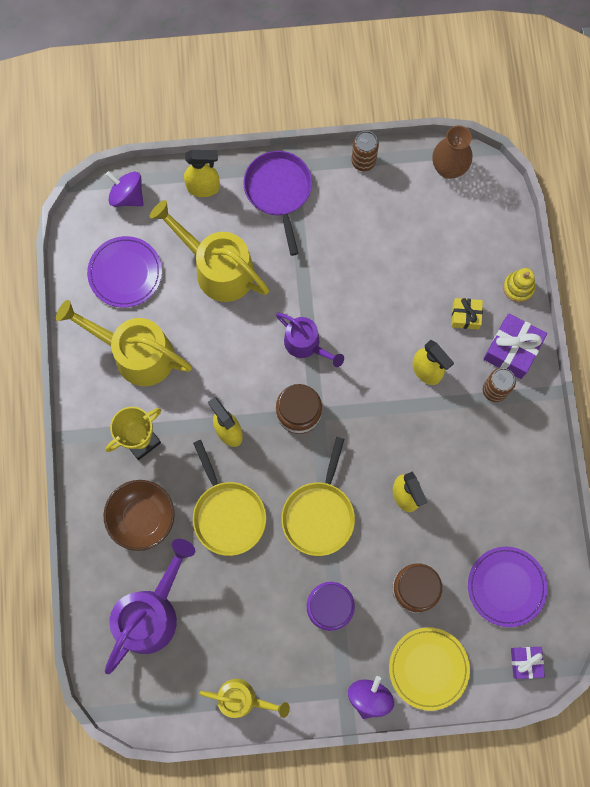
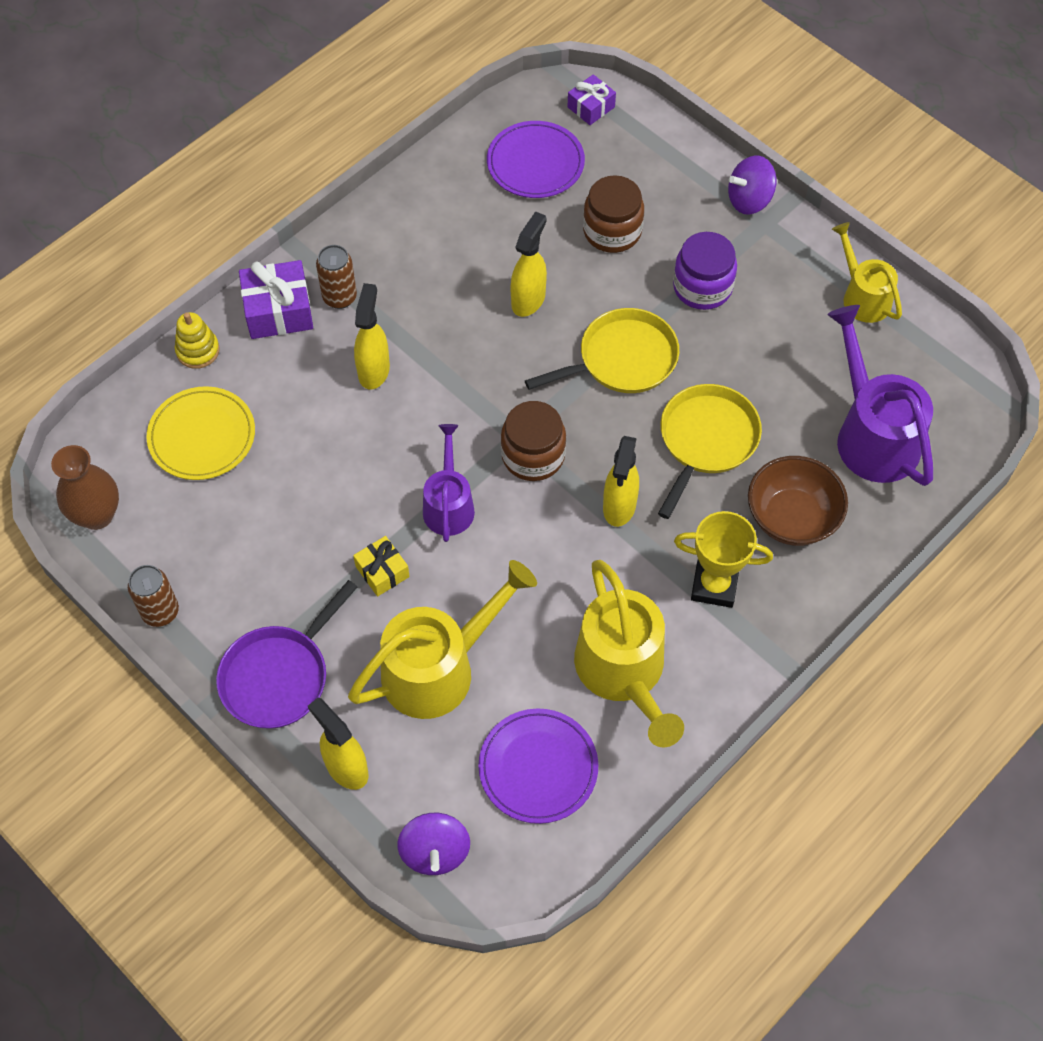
camera: 130 degrees left, 15 degrees down
(151, 612) = (872, 434): purple watering can -> purple watering can turned 75 degrees clockwise
(217, 268) = (439, 667): yellow watering can -> yellow watering can turned 120 degrees counterclockwise
(428, 668) = (674, 173): yellow plate -> yellow plate (202, 436)
(465, 316) = (276, 377): yellow gift -> yellow gift (382, 571)

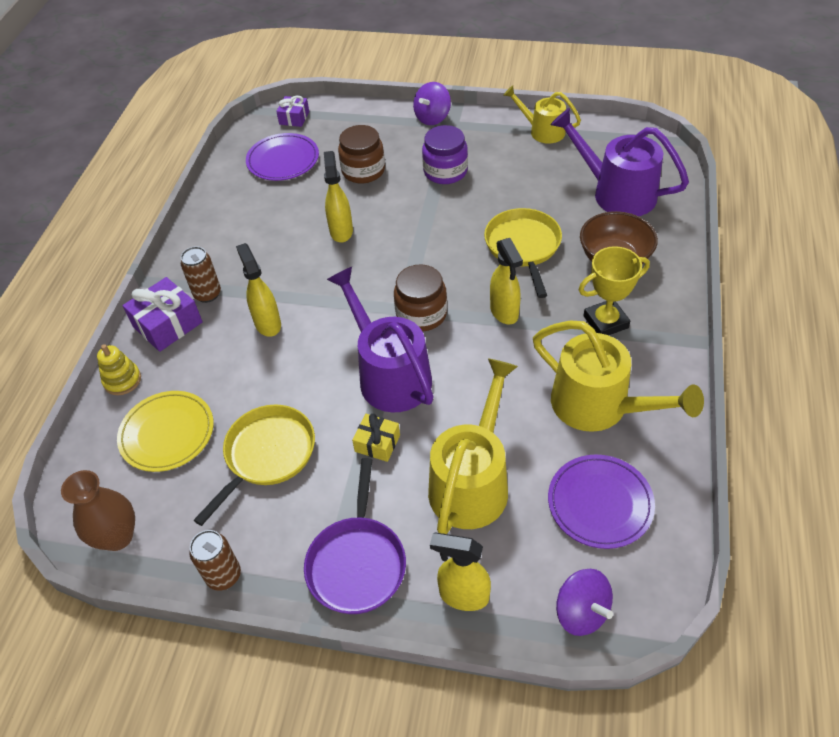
camera: 30 degrees left, 10 degrees down
(448, 504) = (389, 374): purple watering can -> purple watering can, size x1.65
(622, 359) = (431, 232): yellow pan -> yellow pan (267, 455)

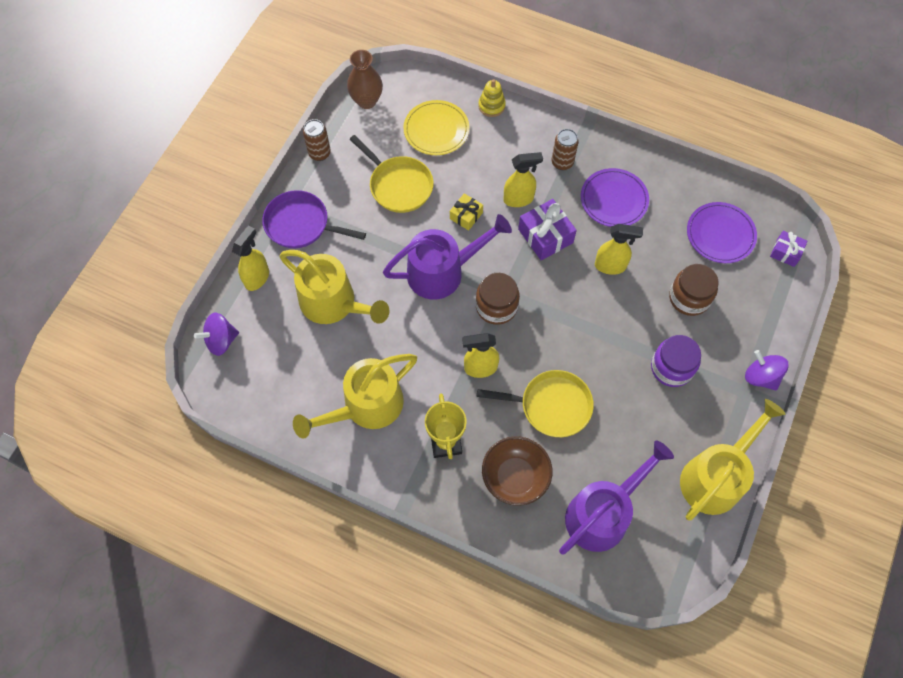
camera: 100 degrees right, 15 degrees up
(167, 324) = (537, 135): purple gift -> purple gift (545, 236)
(377, 443) = (385, 252): yellow gift -> yellow gift (466, 215)
(542, 131) = (716, 476): yellow watering can -> yellow watering can, size x1.65
(600, 503) = (288, 378): purple plate -> purple plate (614, 200)

